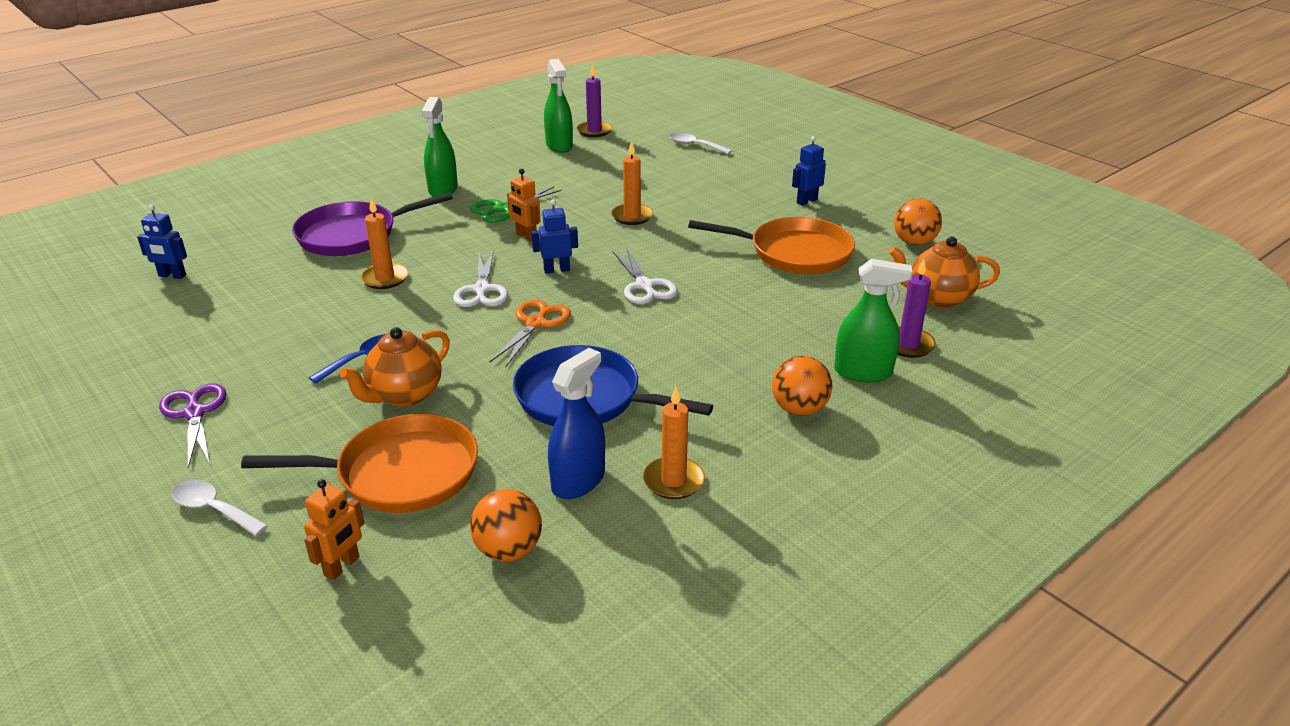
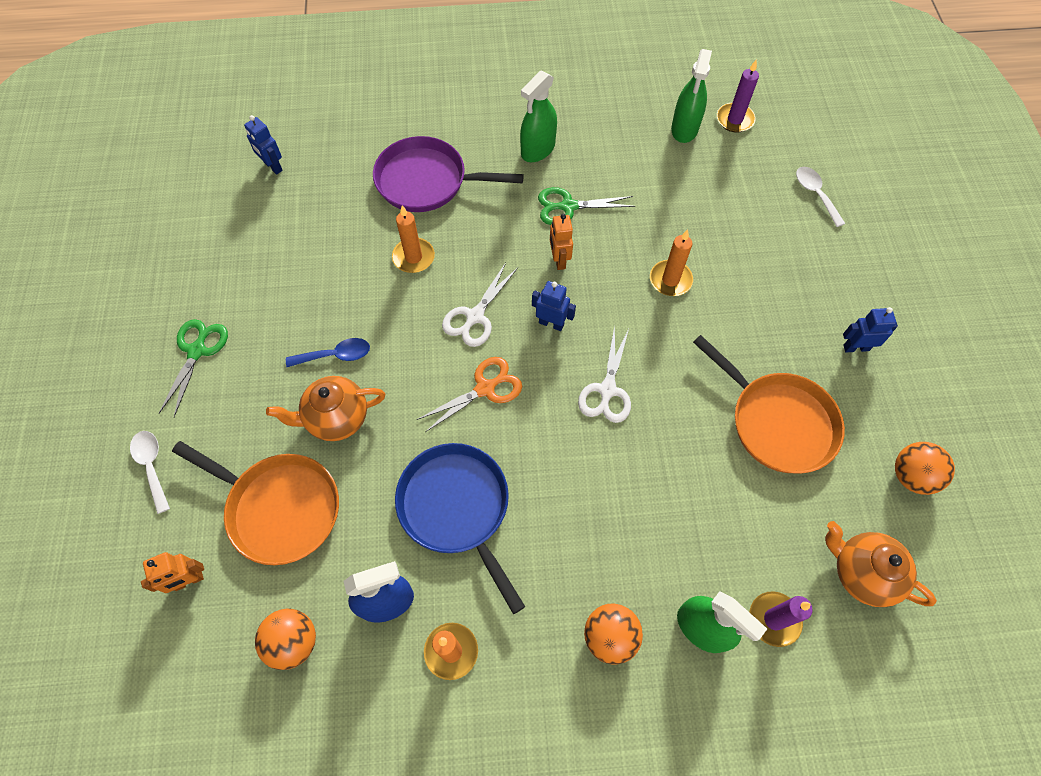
camera: 35 degrees right, 30 degrees up
(194, 413) = (197, 351): purple scissors -> green scissors

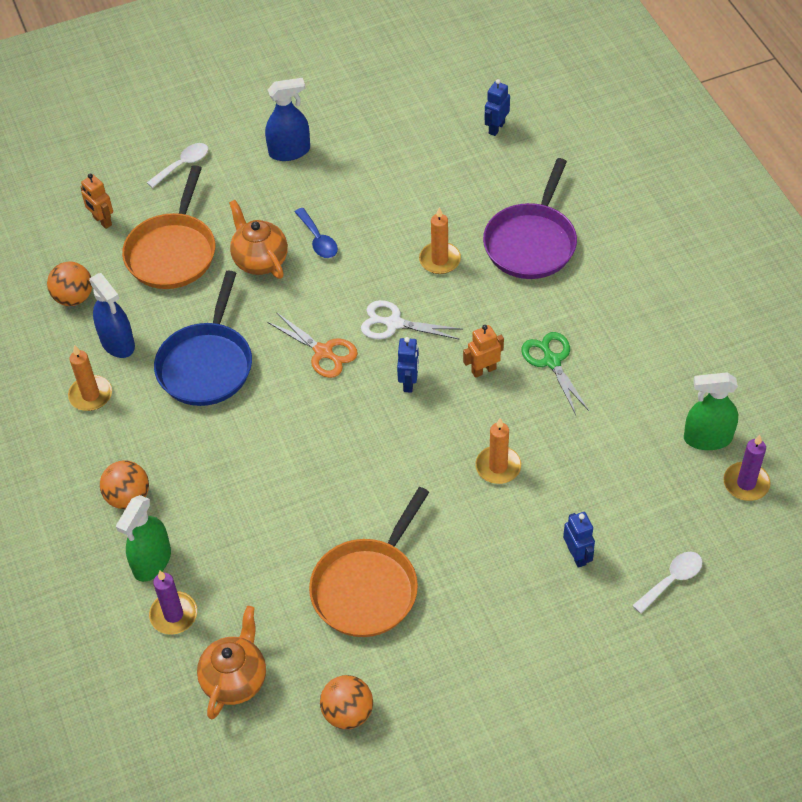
camera: 75 degrees right, 10 degrees down
(197, 351) = (289, 151): green scissors -> blue spray bottle
(427, 181) = (531, 242): purple pan -> purple pan turned 150 degrees counterclockwise
(457, 508) = (207, 364): blue pan -> blue pan turned 150 degrees clockwise
(538, 149) = (614, 317): green spray bottle -> none
(607, 390) = (354, 443): white scissors -> none
(856, 347) = (480, 646): blue robot -> blue robot (577, 555)

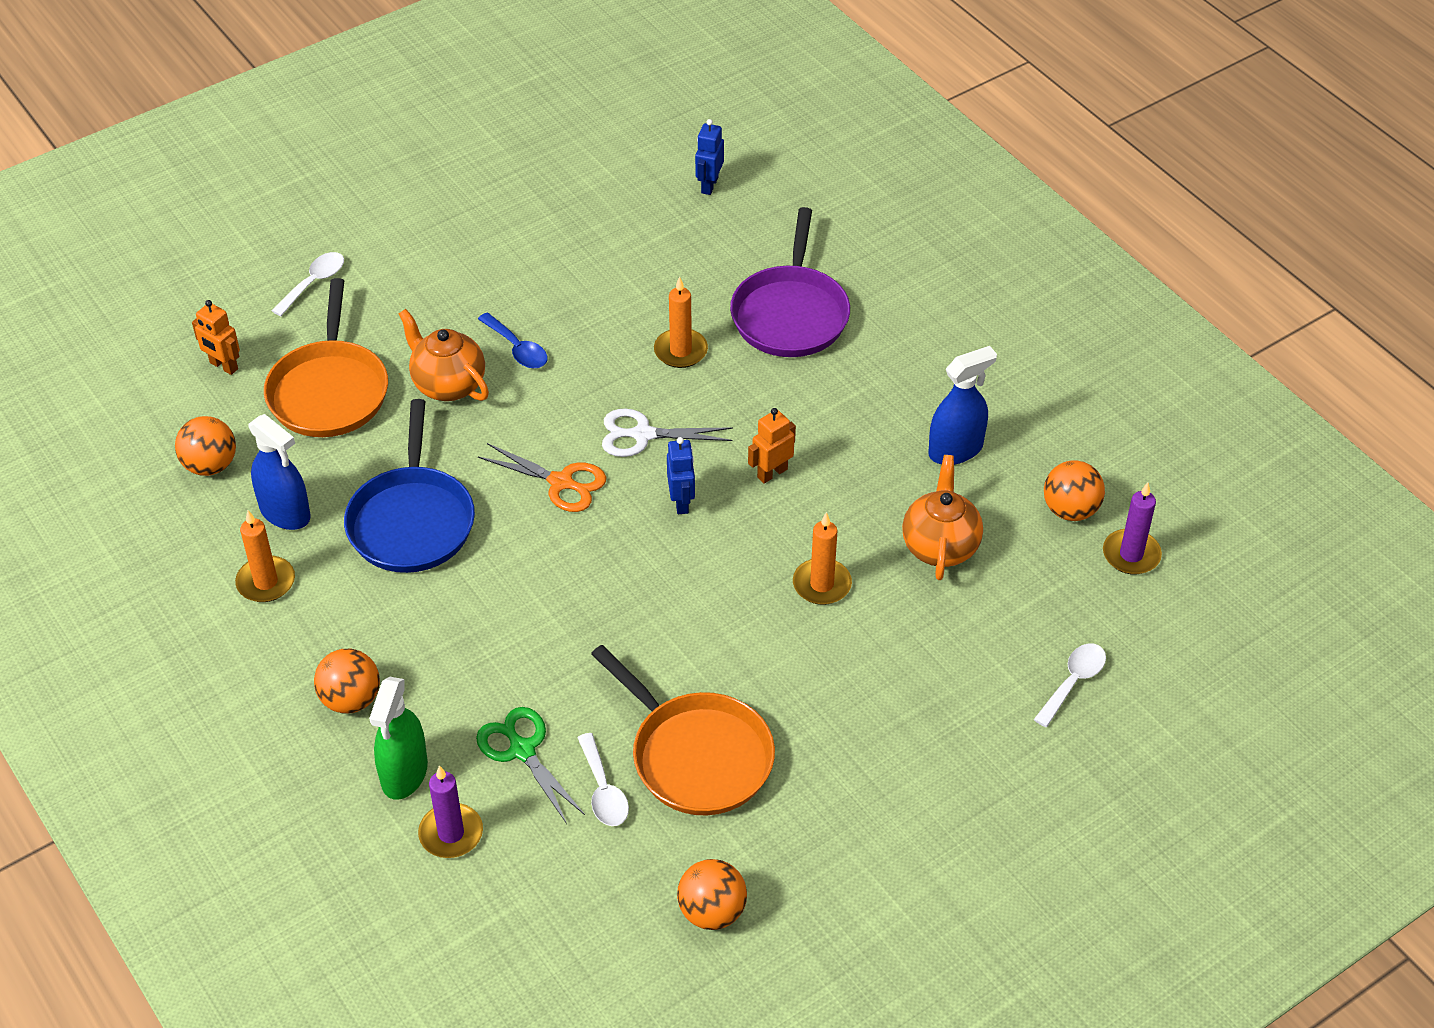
camera: 15 degrees left, 5 degrees down
(235, 679) = (554, 898): orange teapot -> orange teapot (940, 546)
(289, 151) = (451, 248): blue spray bottle -> blue spray bottle (955, 450)
(292, 601) = (603, 790): none -> white spoon
(368, 587) = (696, 756): orange pan -> orange pan turned 60 degrees counterclockwise
(551, 361) = (854, 449): green scissors -> green scissors (522, 750)
(577, 555) = (949, 673): blue robot -> none
(707, 438) = (1070, 510): green spray bottle -> orange ball

